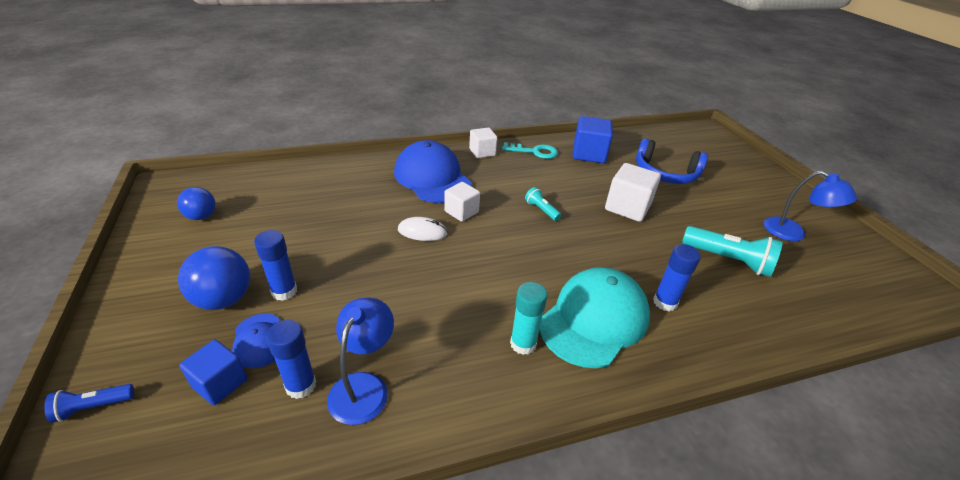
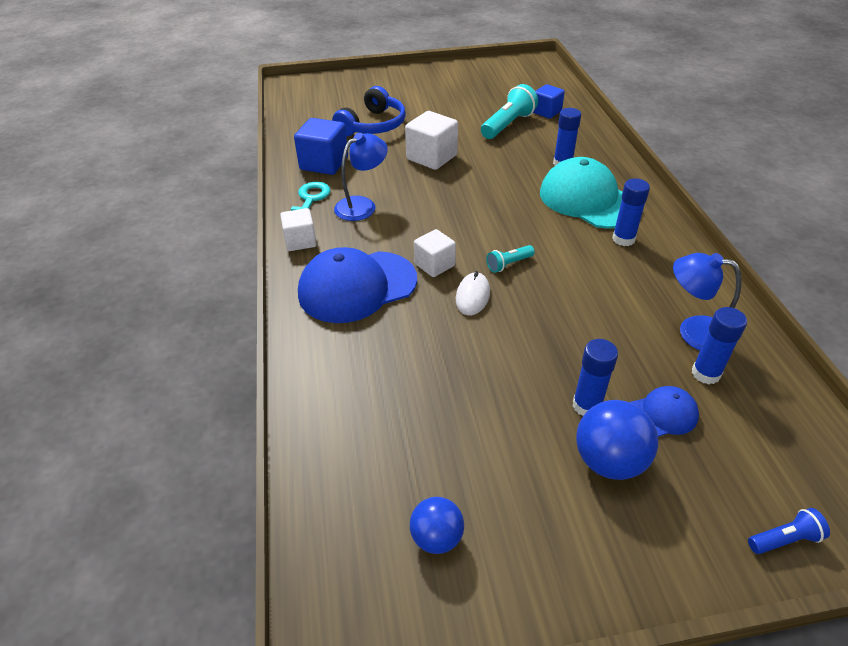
camera: 80 degrees left, 5 degrees up
(93, 407) = (784, 539): blue flashlight -> blue flashlight turned 90 degrees counterclockwise
(220, 383) = (722, 435): blue cube -> blue cube (546, 112)
(523, 344) = (623, 239): turquoise glue stick -> blue glue stick
(541, 210) = (434, 209): turquoise flashlight -> turquoise flashlight (509, 264)
(793, 233) = (471, 89): blue lamp -> blue lamp (362, 205)

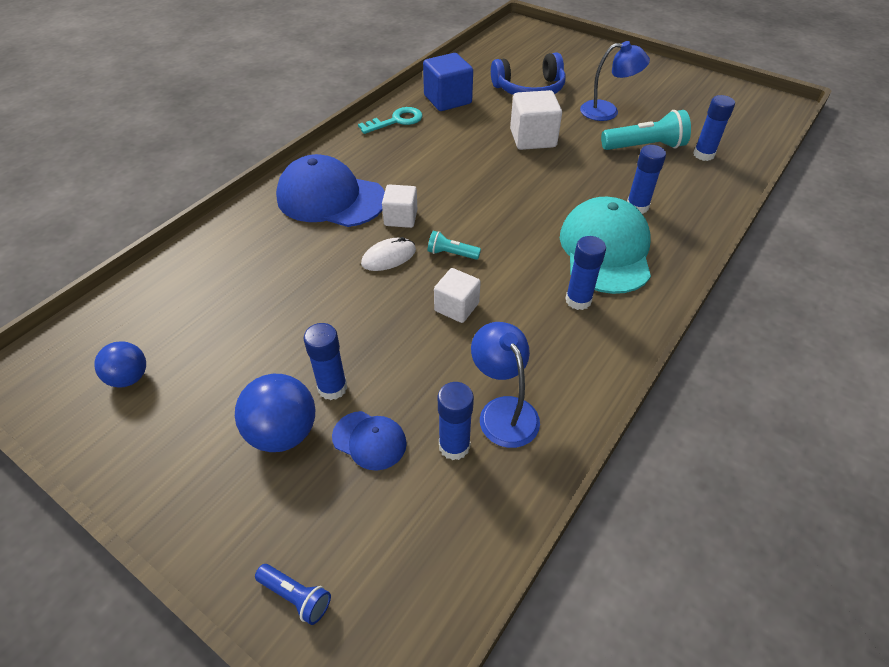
camera: 45 degrees right, 5 degrees up
(300, 241) = (347, 146): white cube -> white cube (456, 307)
(362, 205) = (424, 145): blue lamp -> blue lamp (607, 111)
(546, 112) = (703, 155): blue cube -> blue glue stick

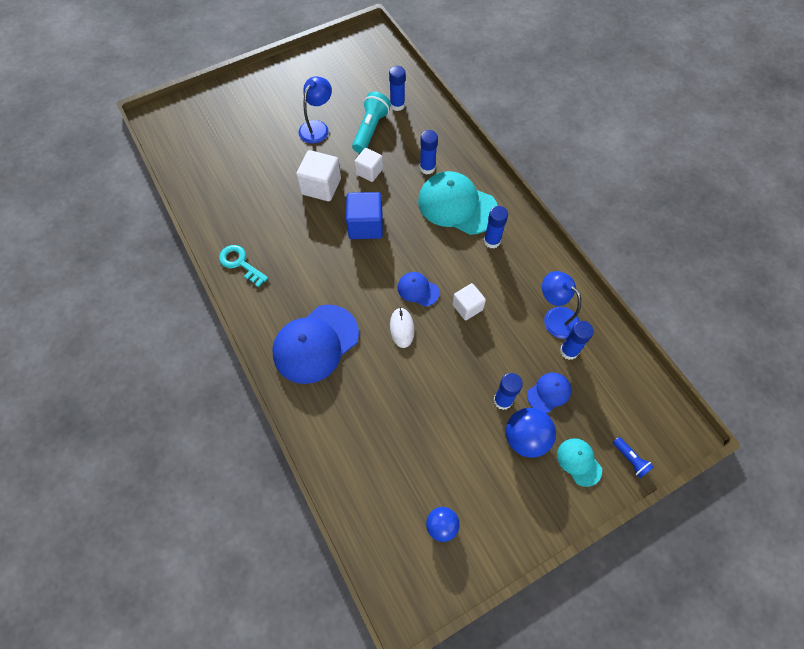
camera: 65 degrees left, 15 degrees up
(267, 516) = (579, 462): none -> turquoise cap
(296, 596) = (630, 459): blue flashlight -> blue flashlight turned 90 degrees clockwise
(396, 121) = (240, 263): turquoise key -> turquoise key turned 45 degrees counterclockwise
(400, 218) = (364, 306): white cube -> white cube (369, 171)
(447, 99) = (234, 216): blue cube -> blue cube (365, 226)
(451, 254) = (418, 290): turquoise flashlight -> blue cap
(503, 411) = (555, 317): blue lamp -> blue lamp turned 45 degrees clockwise
(529, 89) = (256, 158): blue headphones -> none

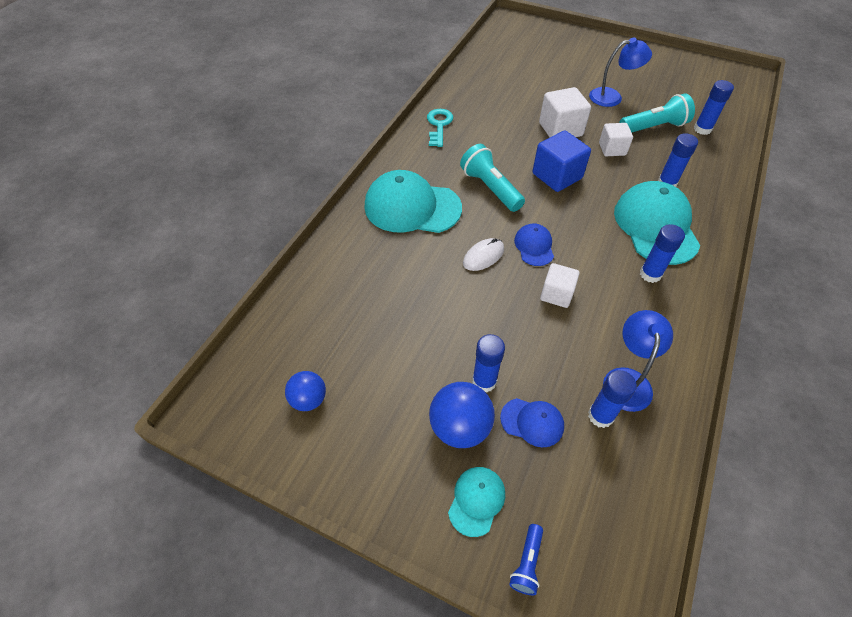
camera: 55 degrees right, 10 degrees down
(315, 344) = (412, 207): blue cap -> turquoise cap
(341, 277) = (490, 188): none -> turquoise flashlight

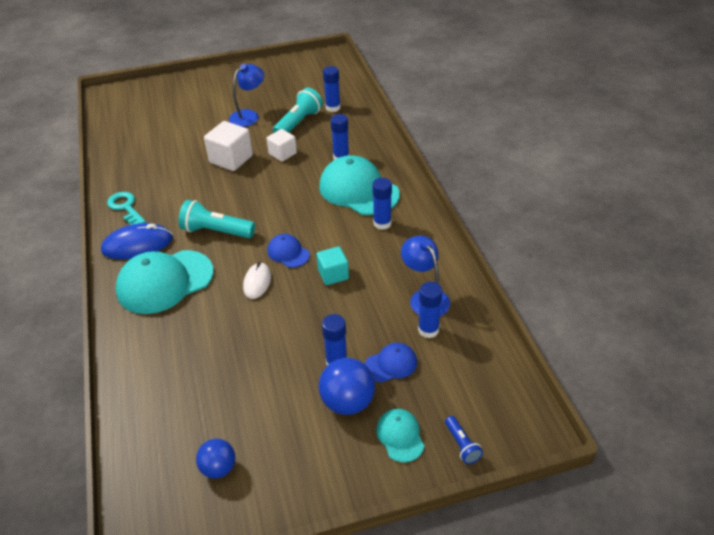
camera: 40 degrees left, 10 degrees down
(420, 162) = (137, 245): none -> blue mouse
(556, 294) = (333, 274): white cube -> turquoise cube
(557, 176) = (259, 194): blue cube -> none

